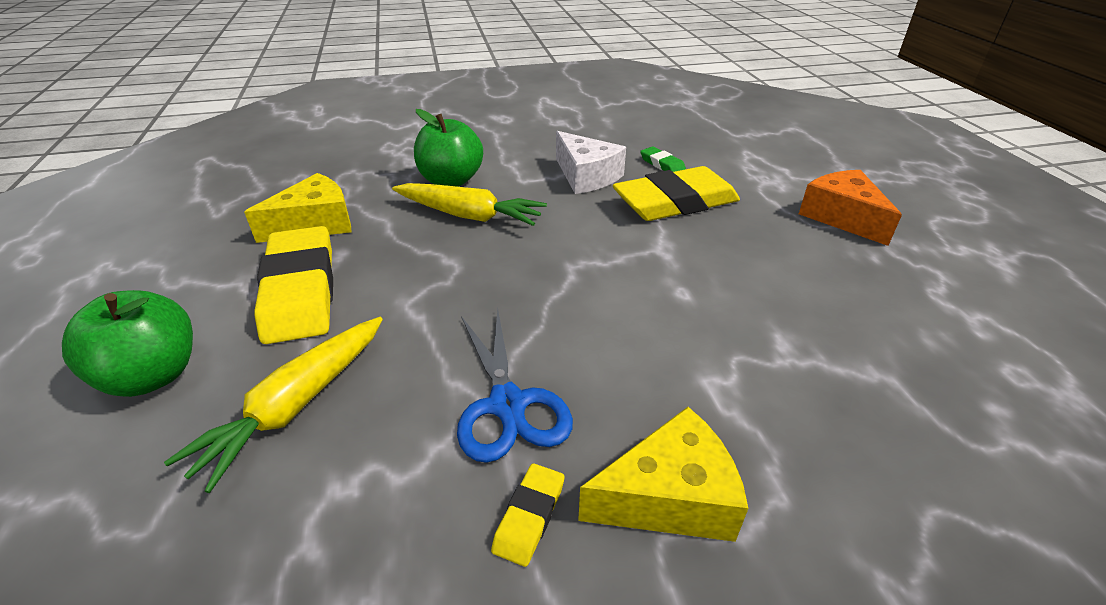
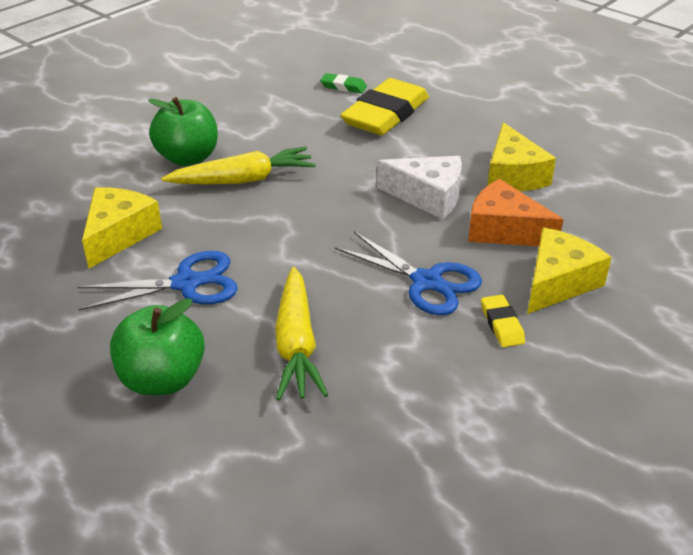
camera: 35 degrees left, 0 degrees up
(300, 290) = (186, 283): yellow eraser -> blue scissors
(586, 176) = (296, 116): white cheese -> white cheese (428, 196)
(754, 320) = (513, 175): none -> yellow cheese
(842, 217) = (503, 87): orange cheese -> orange cheese (504, 230)

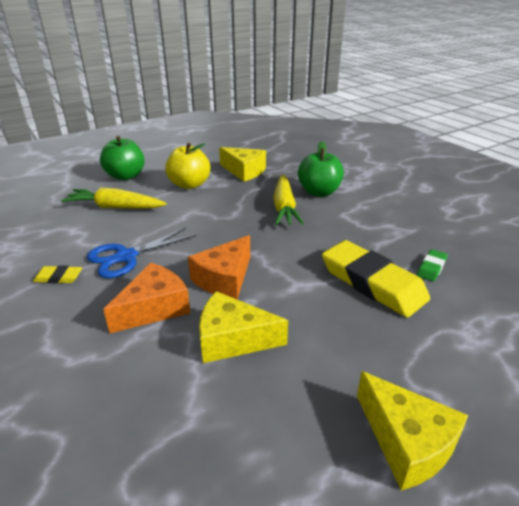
camera: 105 degrees right, 5 degrees down
(186, 283) = (189, 185): blue scissors -> yellow apple
(428, 196) = (224, 279): white cheese -> orange cheese
(558, 282) = (70, 318): yellow cheese -> yellow cheese (406, 442)

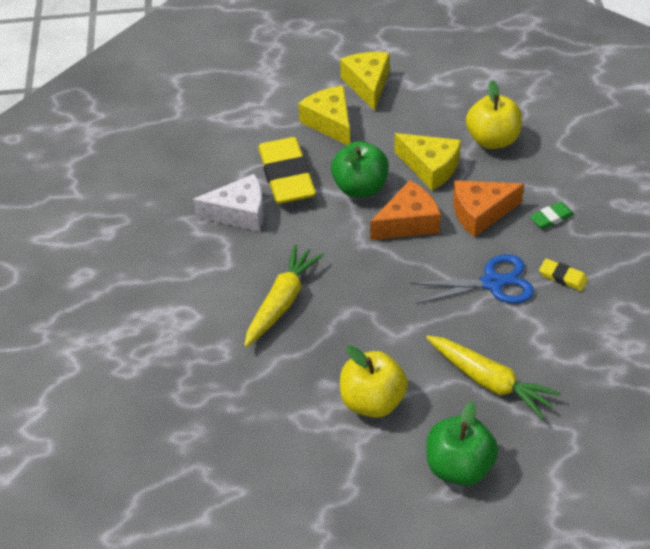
camera: 150 degrees left, 15 degrees up
(167, 408) = (492, 140): none -> yellow apple
(244, 171) = (275, 408): yellow cheese -> yellow cheese (330, 122)
(319, 192) = (216, 315): green apple -> green apple (360, 187)
(375, 244) = (239, 213): none -> white cheese
(431, 268) = (221, 172): green eraser -> green eraser (551, 218)

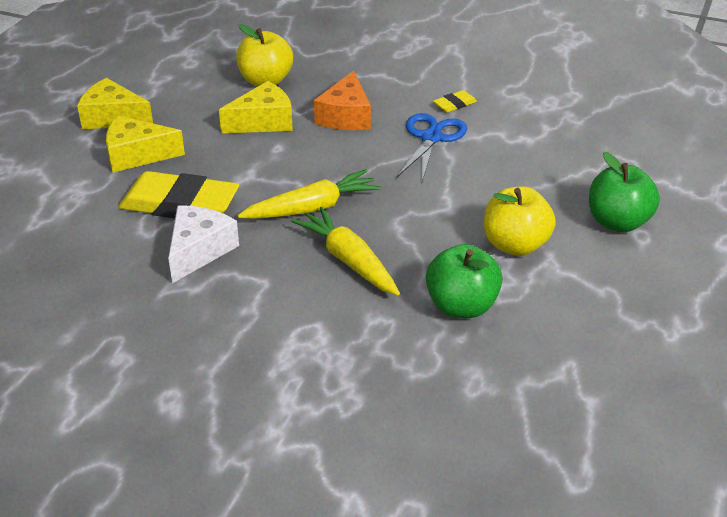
camera: 65 degrees left, 10 degrees down
(360, 187) = (246, 166): green apple -> green apple (461, 306)
(408, 222) = (318, 155): orange cheese -> none
(489, 381) = (538, 176): yellow carrot -> yellow carrot (312, 208)
(551, 218) = (385, 86): green eraser -> none

